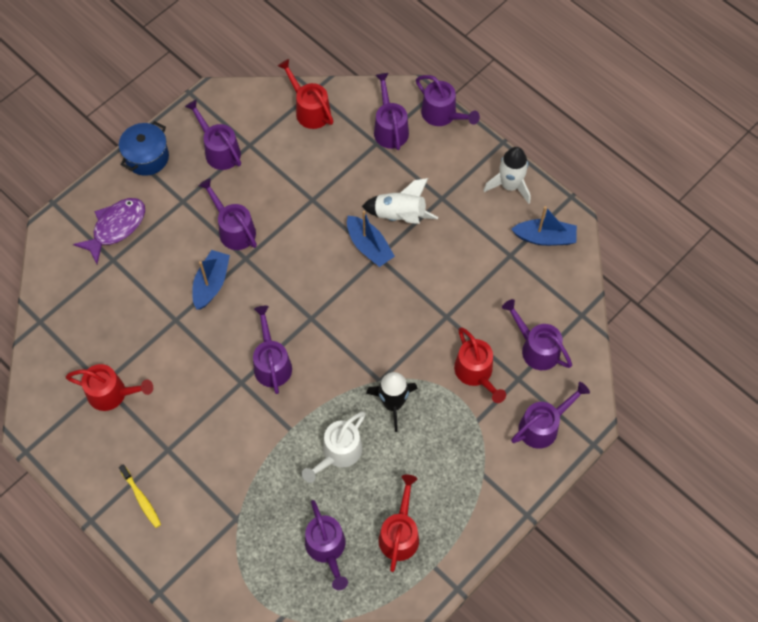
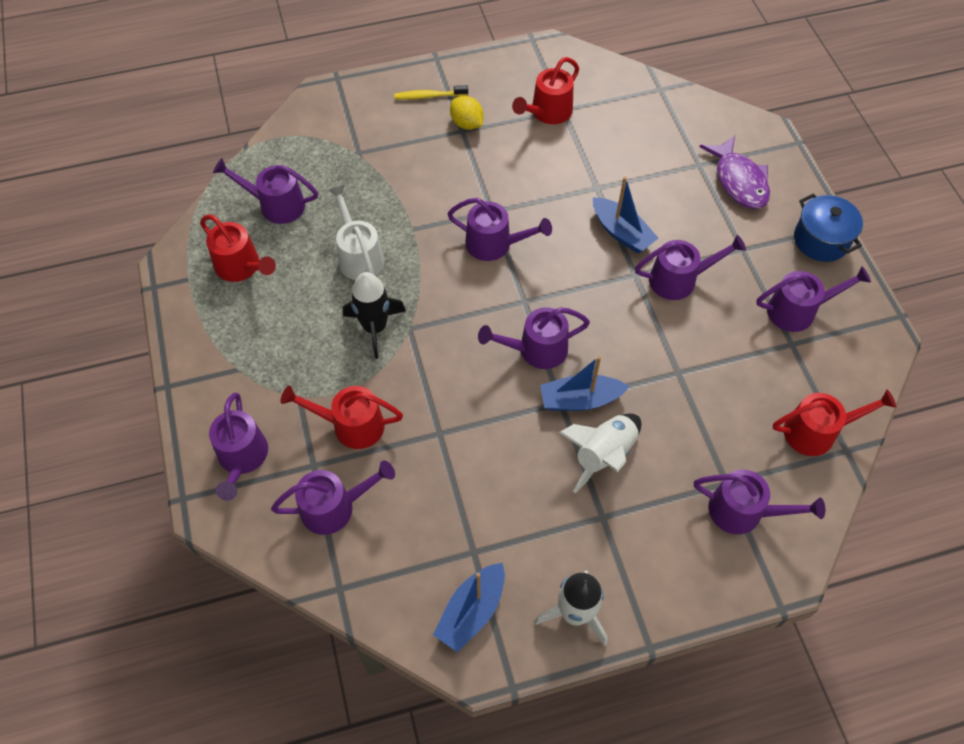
camera: 120 degrees right, 5 degrees down
(158, 450) = (466, 124): none -> yellow lemon
(443, 115) = (734, 591): purple watering can -> purple watering can (536, 350)

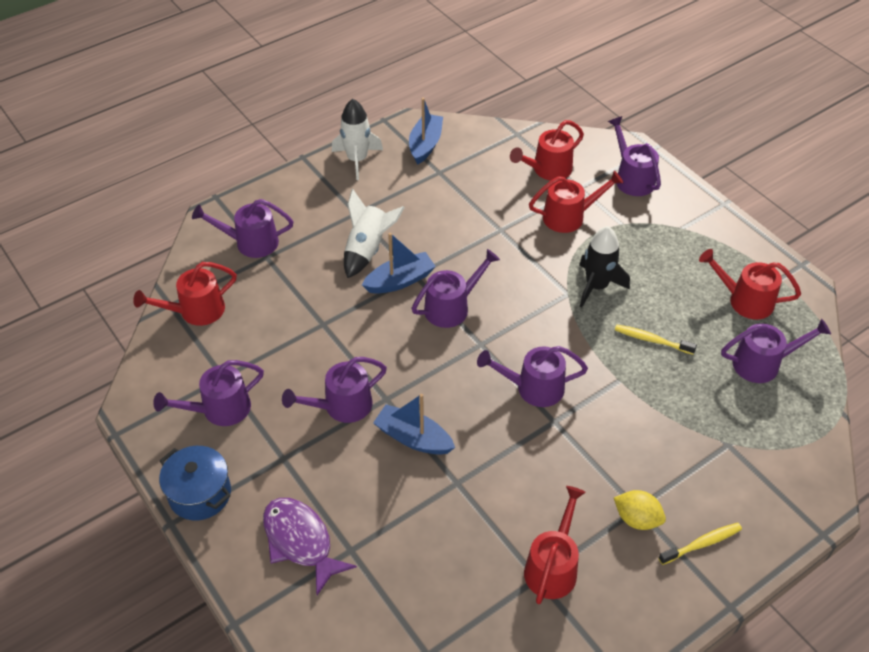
camera: 160 degrees right, 10 degrees down
(335, 507) = (547, 170): purple watering can -> red watering can
(358, 255) = (652, 340): white watering can -> yellow toothbrush

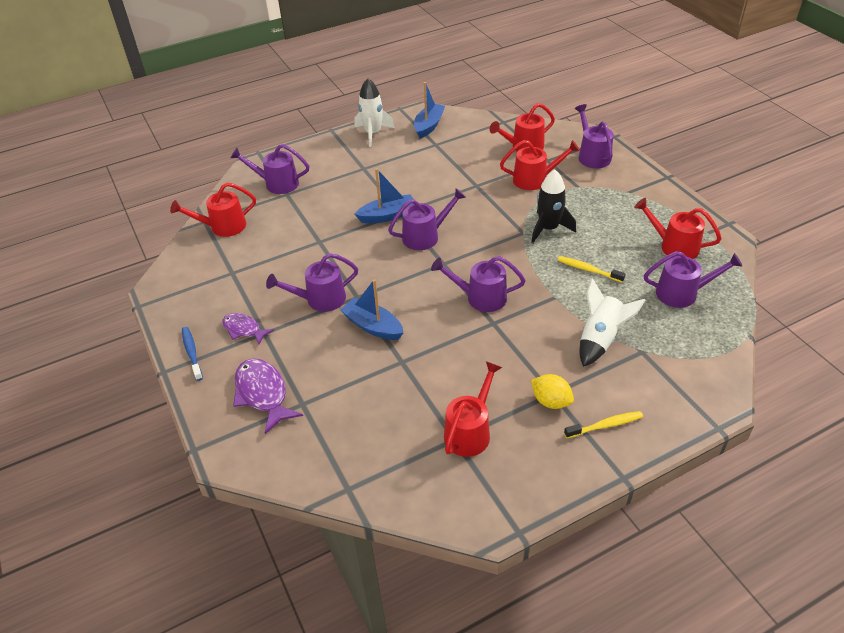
camera: 10 degrees right, 5 degrees down
(200, 494) = (192, 353): blue pot -> blue toothbrush
(219, 410) = (223, 295): purple watering can -> none
(257, 456) = (244, 329): none -> purple fish
(368, 249) = (367, 193): white rocket -> white rocket (600, 339)

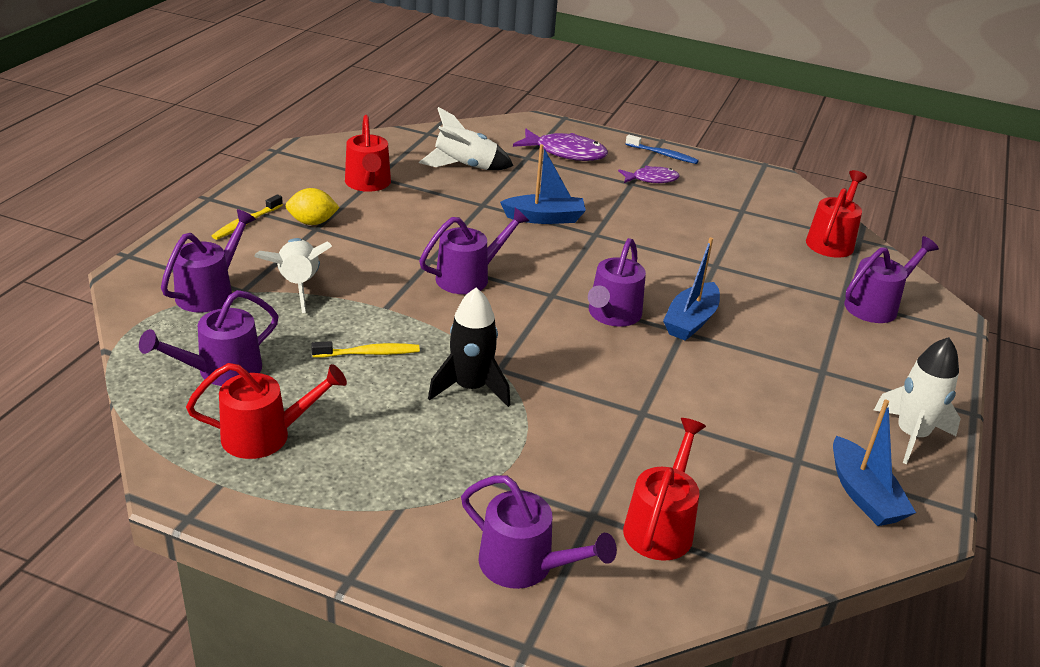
camera: 135 degrees right, 10 degrees down
(320, 299) = (625, 219): purple watering can -> purple watering can (210, 292)
(367, 416) = (465, 167): none -> white rocket
(535, 179) = (570, 463): red watering can -> none

